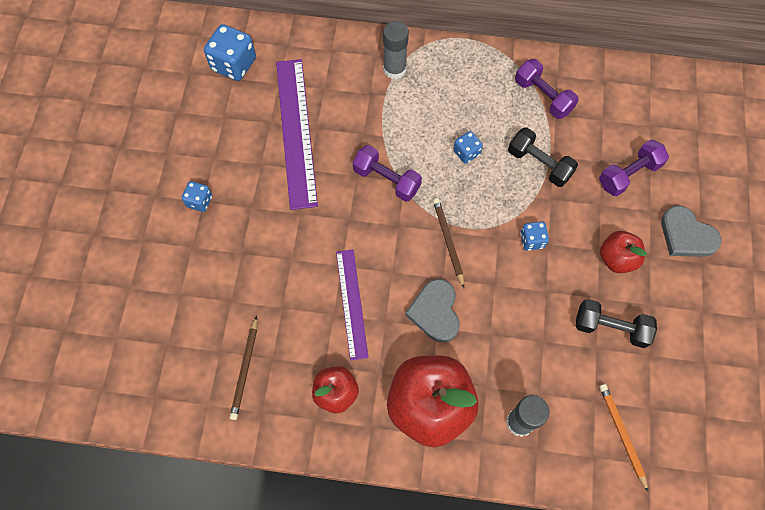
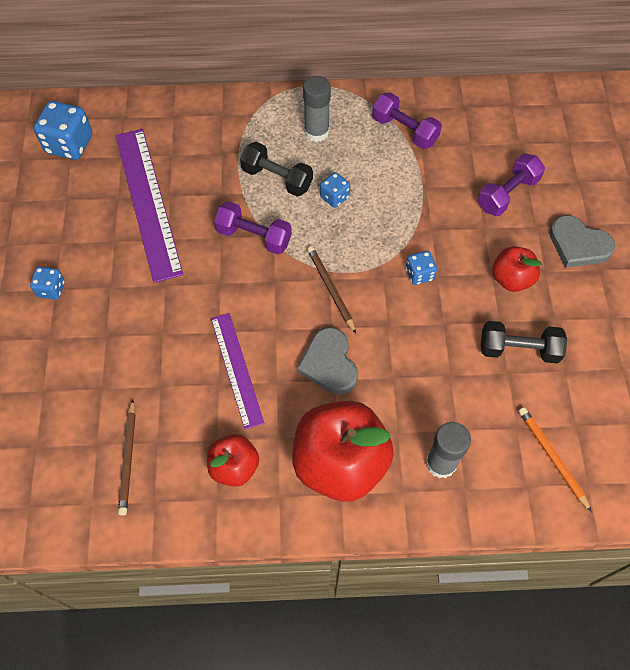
camera: 10 degrees left, 5 degrees down
(394, 69) = (244, 125): grey glue stick -> grey glue stick (316, 132)
(539, 164) = (413, 197): black dumbbell -> black dumbbell (277, 178)

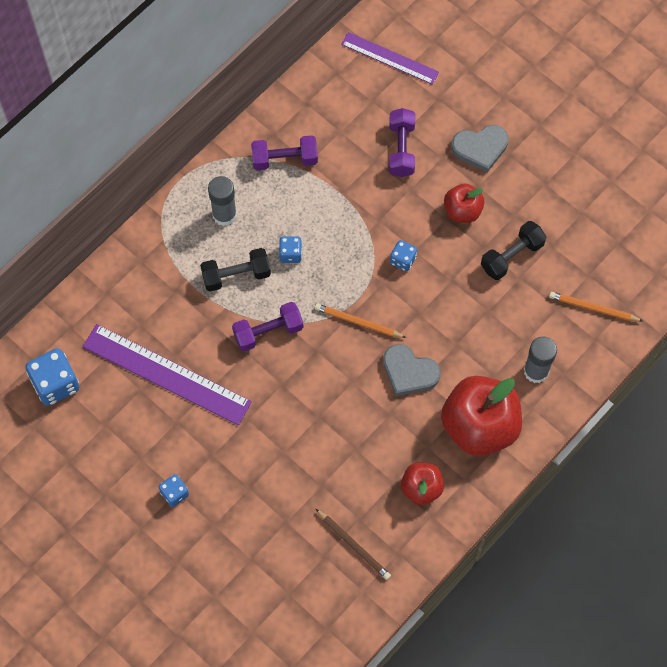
camera: 45 degrees left, 5 degrees up
(236, 369) = (356, 429): purple ruler -> purple ruler (390, 58)
(331, 289) = (358, 322): brown pencil -> orange pencil

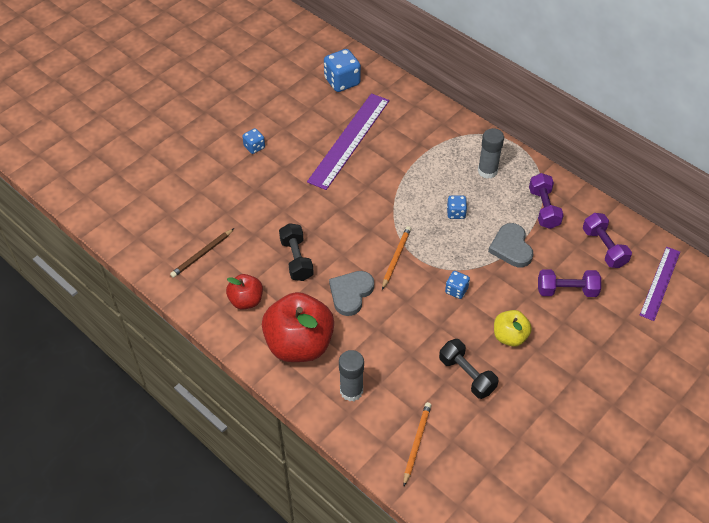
camera: 90 degrees right, 15 degrees down
(236, 275) = (434, 179): black dumbbell -> black dumbbell (296, 259)
(268, 332) = (385, 199): purple dumbbell -> purple dumbbell (604, 248)
(462, 211) = (509, 336): red apple -> yellow apple
(480, 148) = (577, 353): grey heart -> grey heart (511, 247)

